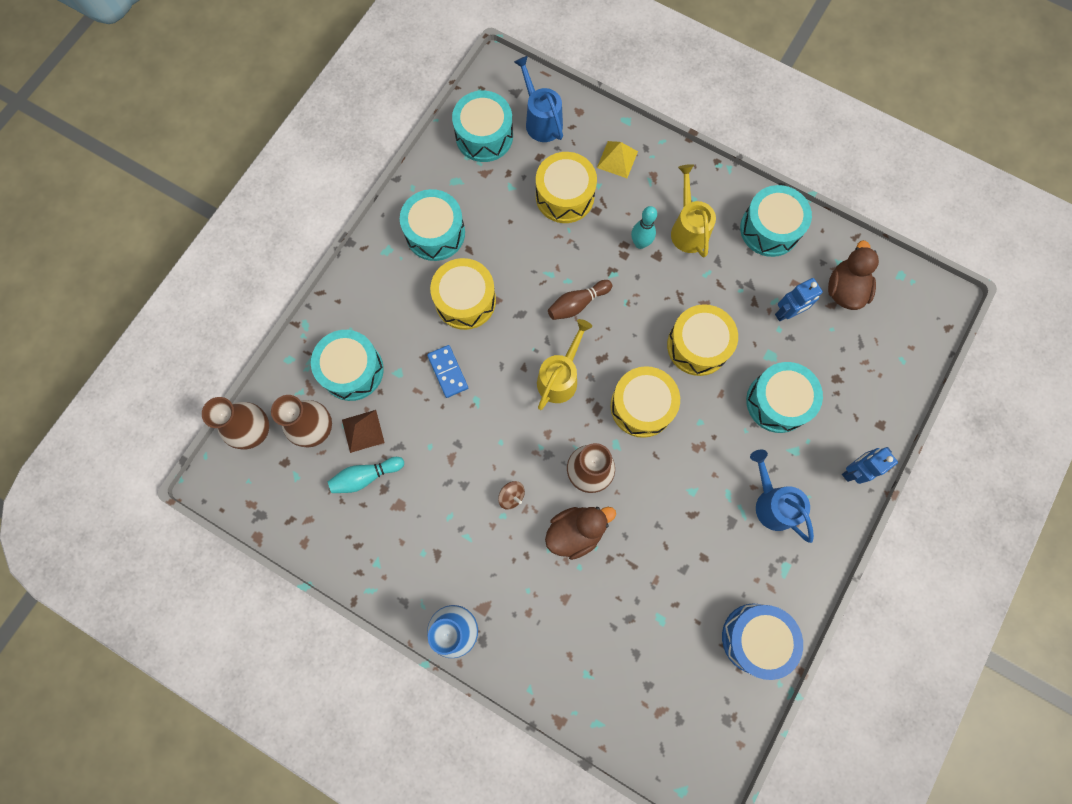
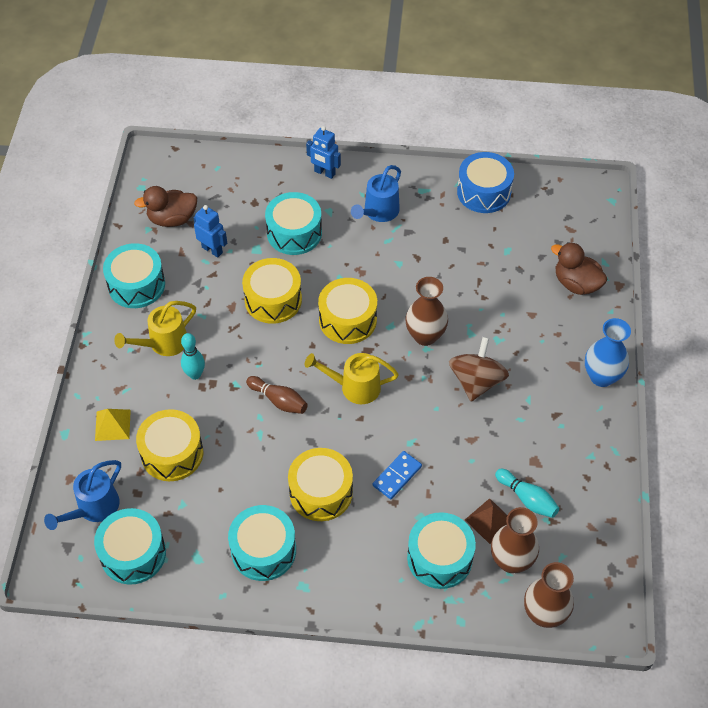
camera: 115 degrees left, 20 degrees down
(511, 496) = (476, 381): brown spinning top -> brown spinning top, size x2.16
(575, 532) = (477, 326): brown duck -> brown duck (576, 284)

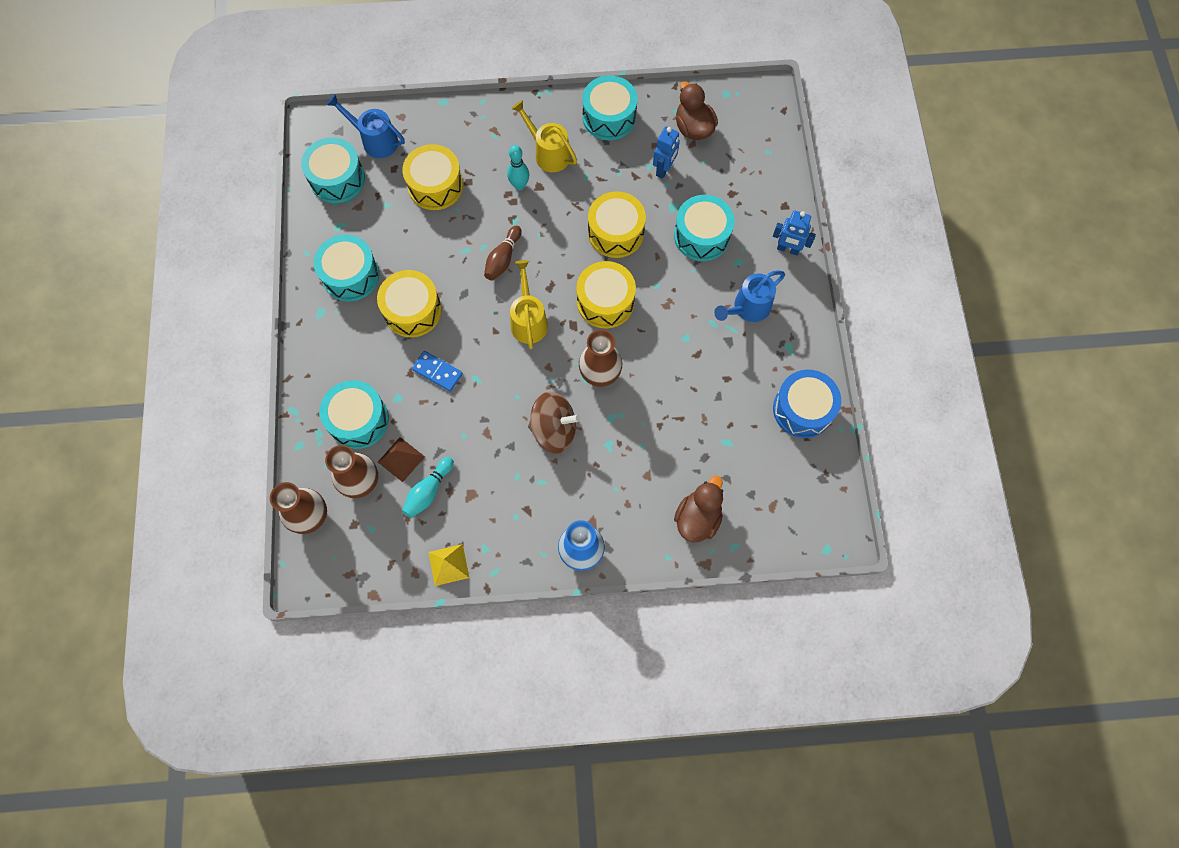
camera: 80 degrees right, 15 degrees up
(112, 425) = (457, 134): yellow pyramid -> yellow pyramid (448, 564)
(324, 173) = (788, 249): blue robot -> blue robot turned 90 degrees counterclockwise
(378, 212) = (747, 308): blue watering can -> blue watering can turned 60 degrees counterclockwise

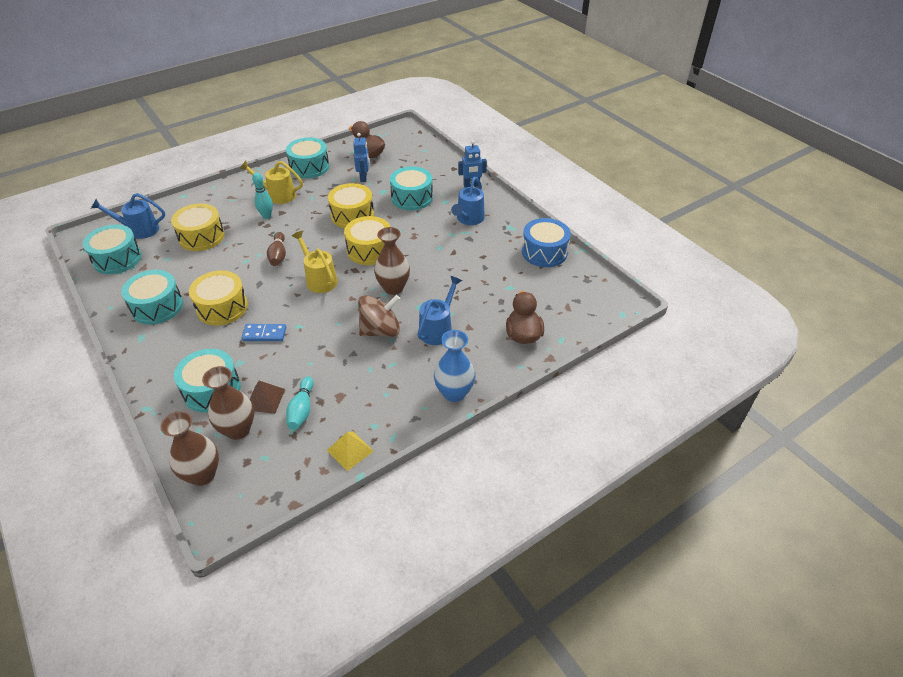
camera: 30 degrees left, 25 degrees down
(614, 460) = (438, 329): none -> blue watering can

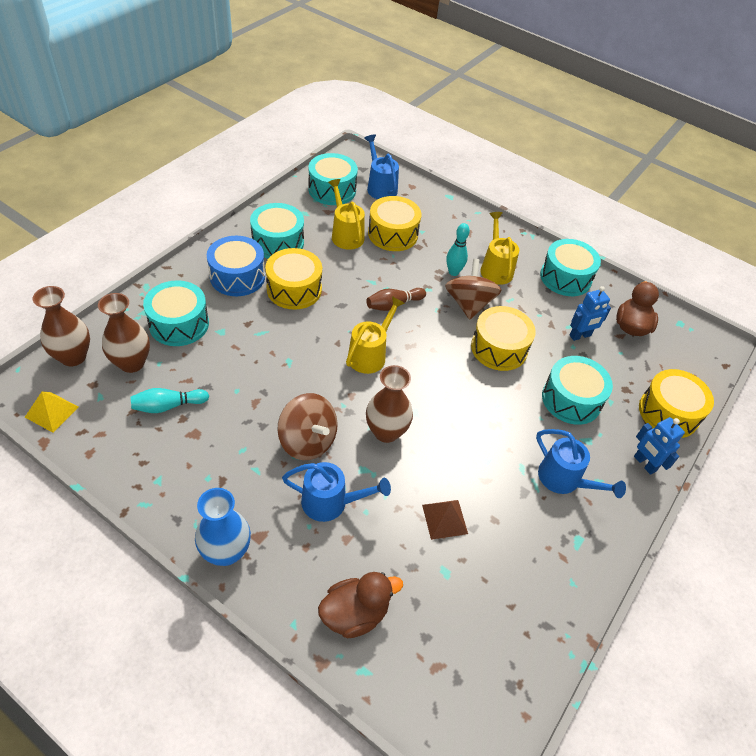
camera: 65 degrees right, 5 degrees up
(180, 263) = (345, 234): none -> yellow watering can
(264, 334) = (267, 337): blue domino -> none
(265, 399) = (176, 370): brown pyramid -> brown pyramid (445, 519)
(303, 217) = (469, 304): none -> brown spinning top
(350, 450) = (119, 468): yellow pyramid -> yellow pyramid (52, 412)
(369, 250) = (443, 386): yellow drum -> yellow drum (668, 413)
(468, 219) = (564, 480): blue watering can -> blue watering can turned 135 degrees counterclockwise
(544, 252) = (546, 604): blue drum -> blue drum (237, 276)

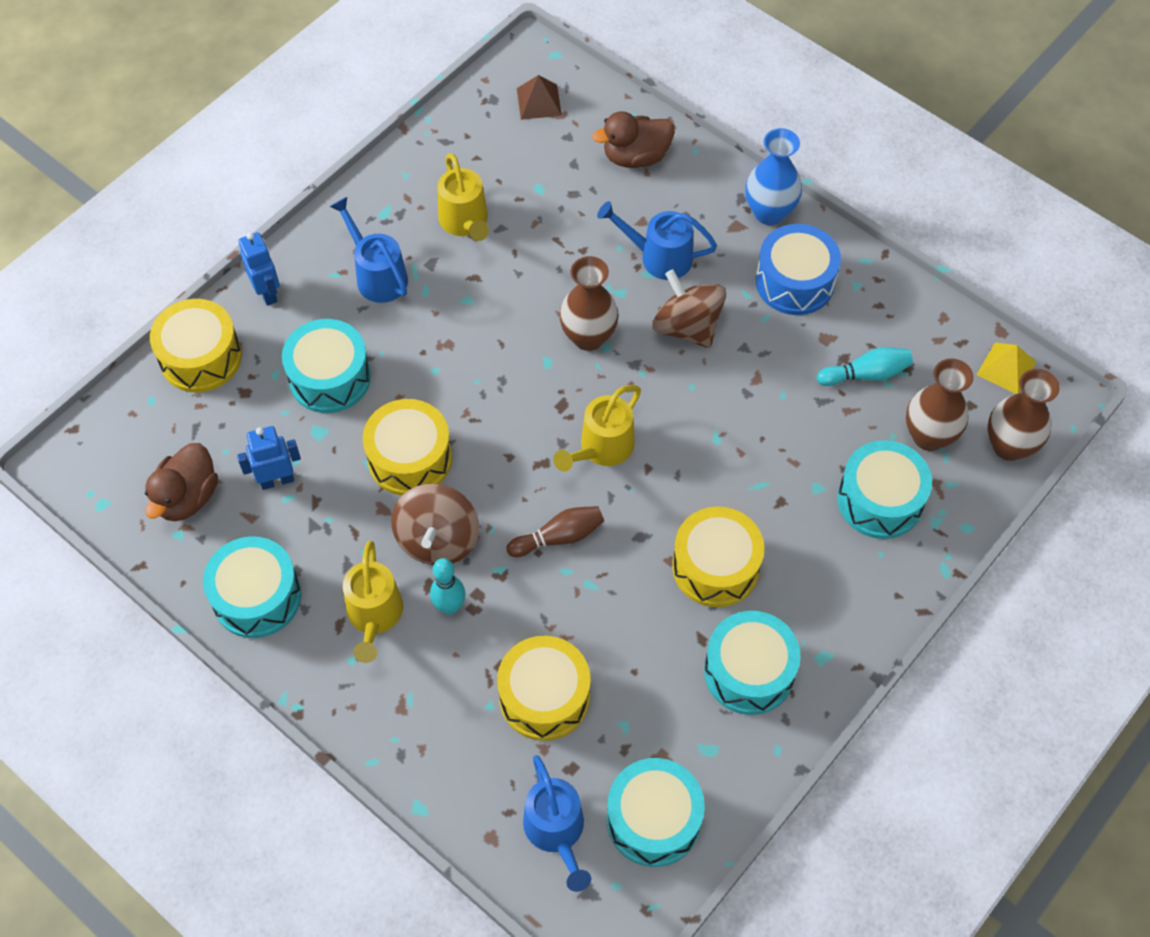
camera: 170 degrees left, 10 degrees up
(237, 276) = (807, 592): blue drum -> blue drum (794, 282)
(345, 234) = (630, 694): yellow watering can -> yellow watering can (465, 223)
(445, 519) = (531, 237): brown pyramid -> brown pyramid (539, 101)

